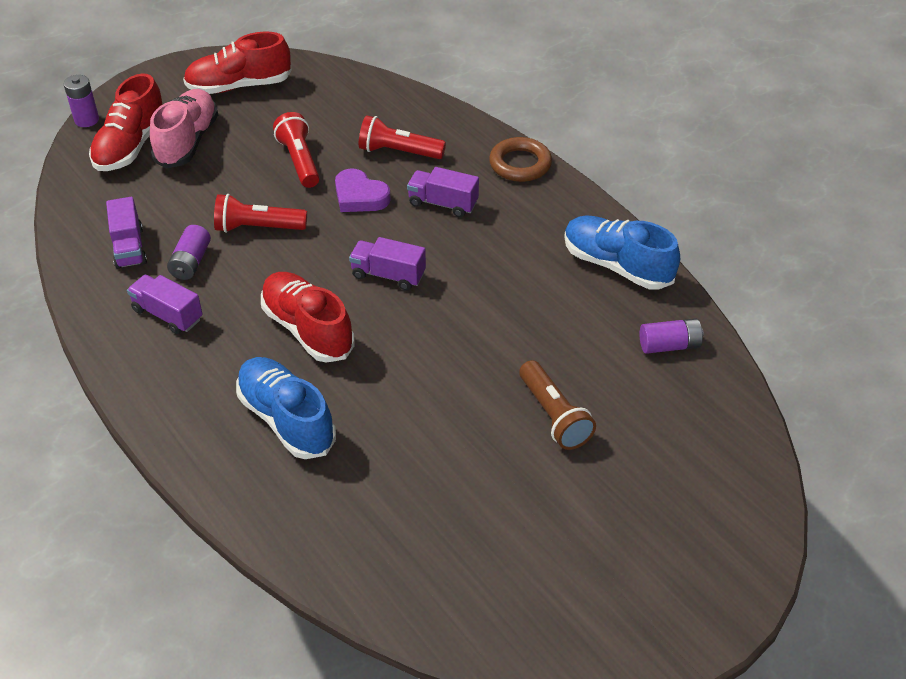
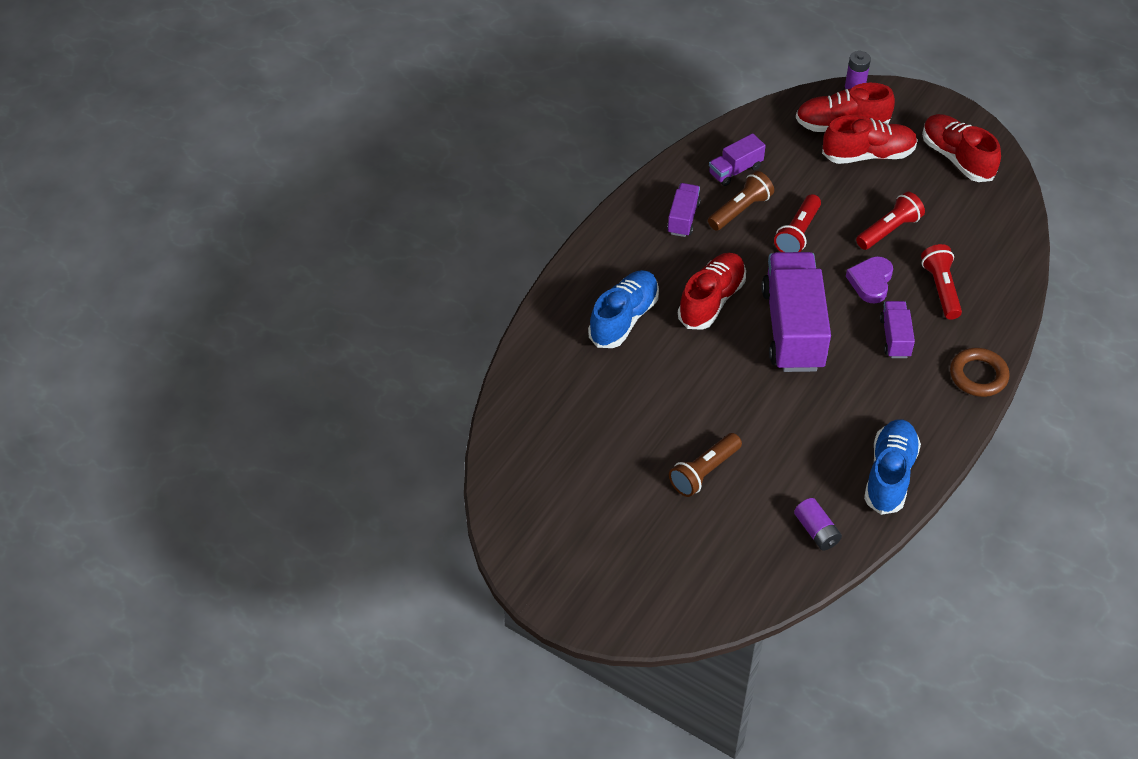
camera: 70 degrees right, 5 degrees up
(187, 142) = (868, 155): pink shoe -> red shoe
(191, 262) = (740, 210): purple battery -> brown flashlight
(258, 228) = (798, 233): red flashlight -> red flashlight turned 135 degrees counterclockwise
(388, 275) = (793, 329): purple truck -> purple truck, size x2.09

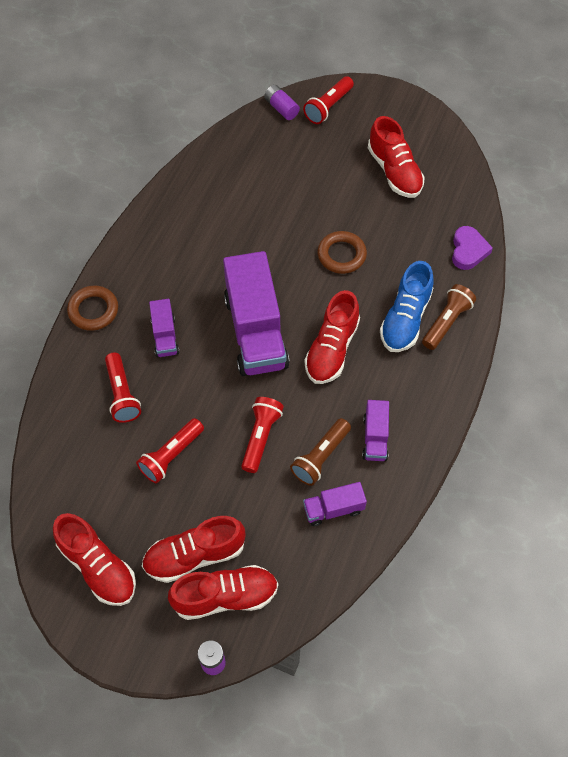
camera: 170 degrees right, 10 degrees up
(590, 491) = (394, 171): none -> red shoe
(658, 600) = (328, 107): none -> red flashlight
(680, 396) = (341, 255): none -> brown ring
(704, 472) = (312, 197): brown flashlight -> brown flashlight (446, 322)
(735, 170) = (333, 509): purple truck -> purple truck turned 150 degrees counterclockwise
(816, 531) = (223, 167): purple battery -> purple battery (281, 108)
(870, 282) = (188, 391): purple heart -> purple heart (468, 250)
(889, 475) = (169, 215): blue shoe -> none

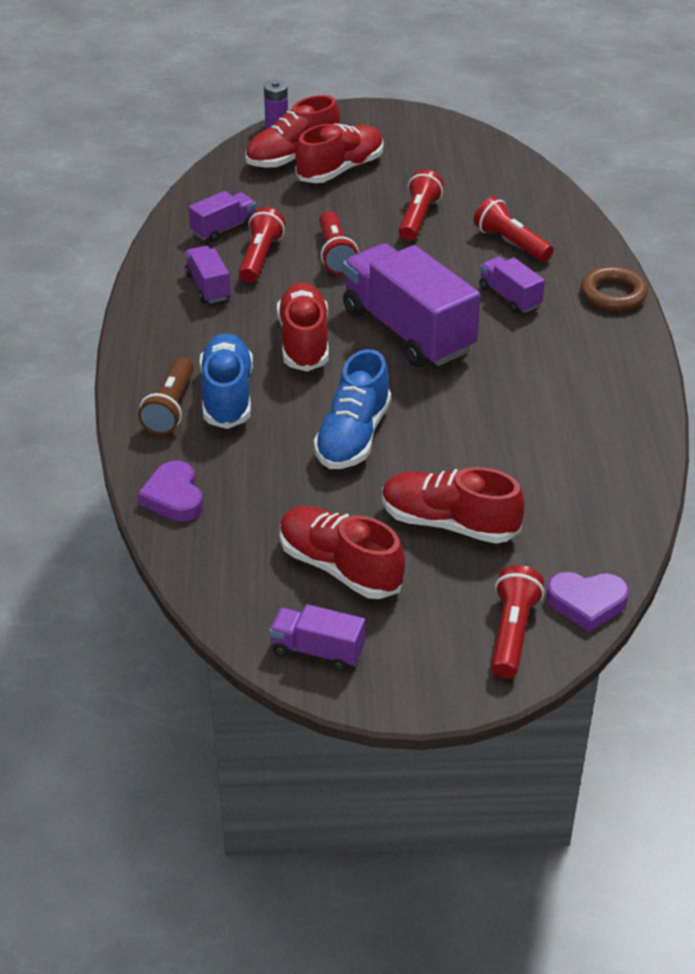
camera: 155 degrees right, 20 degrees down
(98, 566) = (423, 143): red shoe -> red shoe (449, 523)
(281, 108) = (586, 603): purple battery -> purple heart
(320, 457) = (260, 258): brown flashlight -> red flashlight
(341, 255) = (353, 436): brown ring -> blue shoe
(428, 131) = (317, 651): none -> purple truck

